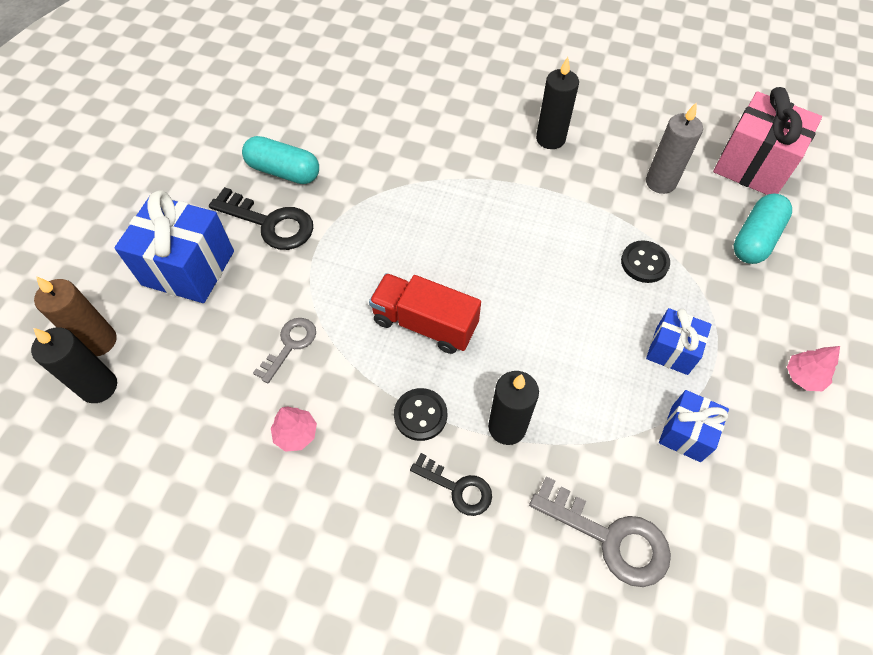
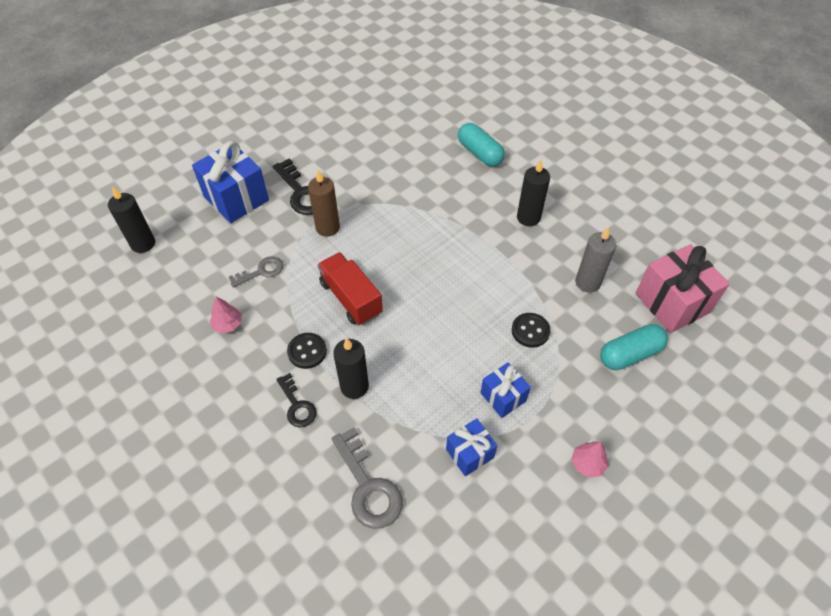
camera: 30 degrees right, 5 degrees down
(99, 341) = (160, 218): brown candle -> brown candle (327, 227)
(284, 171) = (333, 164): turquoise capsule -> turquoise capsule (479, 153)

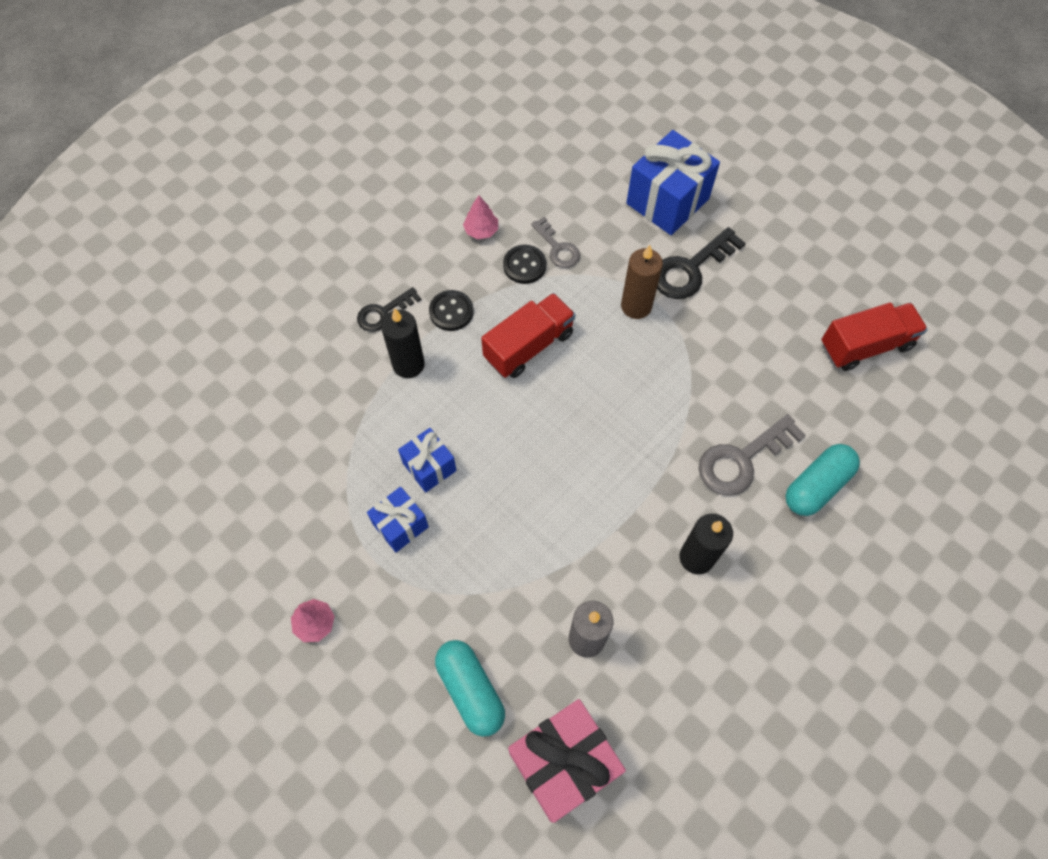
camera: 85 degrees right, 10 degrees up
(143, 244) = (583, 129): black candle -> none
(368, 486) = (292, 391): grey key -> grey key (742, 460)
(382, 115) = (865, 346): none -> red truck
(470, 453) = (328, 490): blue gift -> blue gift (429, 467)
(530, 331) = (498, 558): black button -> black button (524, 265)

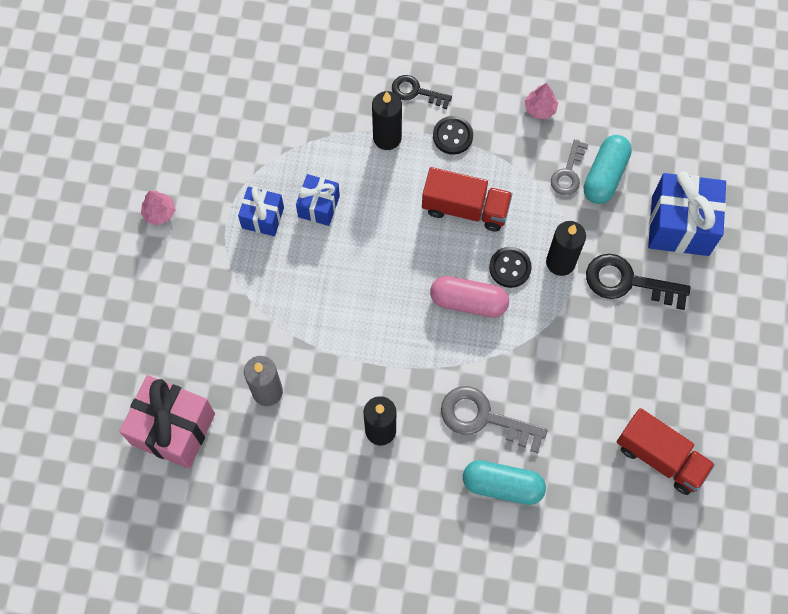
camera: 55 degrees right, 5 degrees up
(471, 690) = (182, 339): turquoise capsule -> turquoise capsule (605, 176)
(524, 265) = (533, 159): black button -> black button (510, 268)
(621, 401) = (468, 302): none -> pink capsule
(636, 306) = (560, 262): brown candle -> black candle

